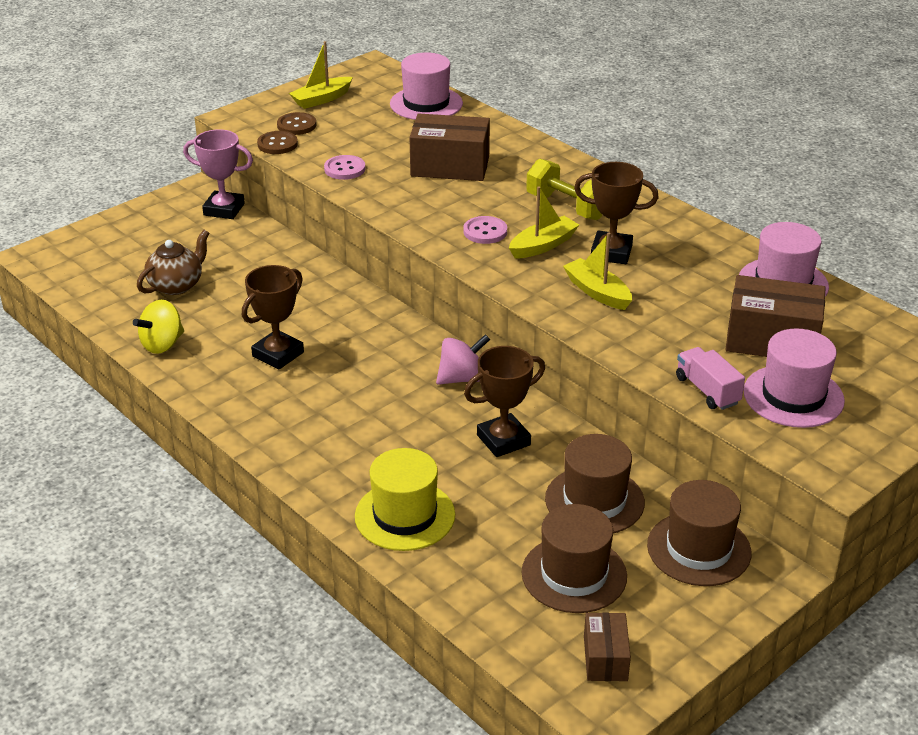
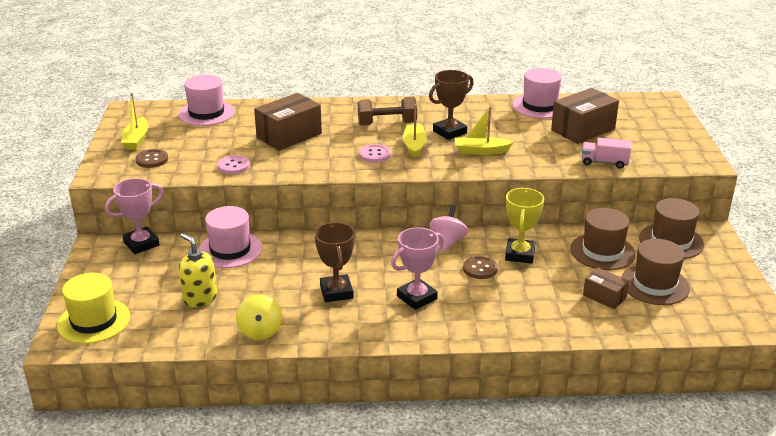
camera: 50 degrees left, 5 degrees down
(176, 285) = (200, 298): brown teapot -> yellow soap dispenser
(277, 144) = (162, 174): brown button -> brown button (480, 269)
(328, 408) = (417, 297): none -> pink trophy
(405, 515) = (549, 315): yellow hat -> yellow hat (94, 321)
(503, 440) = (520, 254): brown trophy -> yellow trophy
(567, 207) = (387, 124): yellow dumbbell -> brown dumbbell
(605, 658) = (727, 305): brown box -> brown box (604, 296)
(793, 396) = (634, 145): pink hat -> pink hat (230, 250)

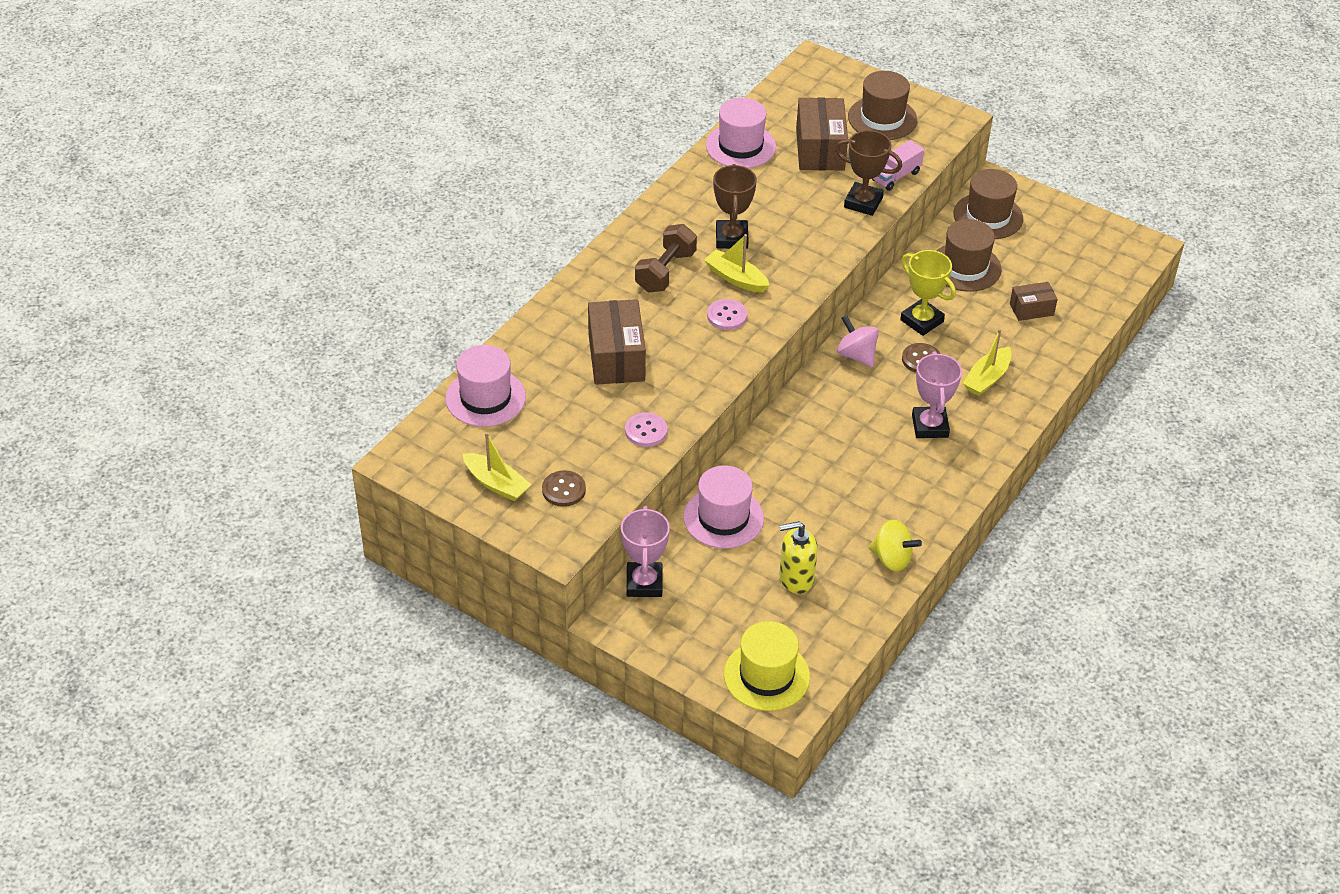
camera: 55 degrees left, 15 degrees up
(336, 292) = (872, 475): brown trophy -> brown trophy (863, 202)
(480, 151) = (794, 240): yellow boat -> yellow boat (987, 378)
(654, 285) = (1041, 269): brown hat -> brown hat (882, 118)

